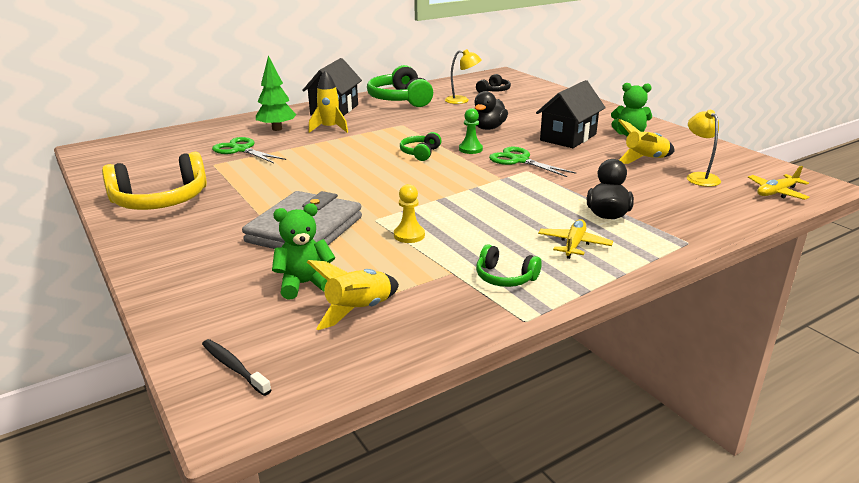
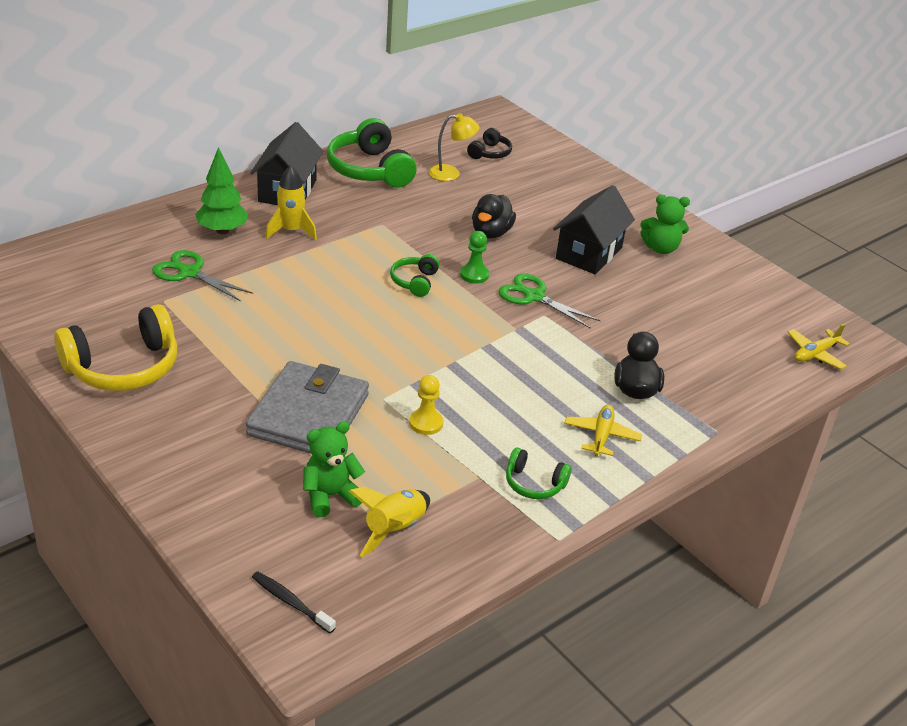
camera: 10 degrees left, 10 degrees up
(645, 160) = (677, 296): yellow rocket -> none
(699, 177) = (736, 327): yellow lamp -> none

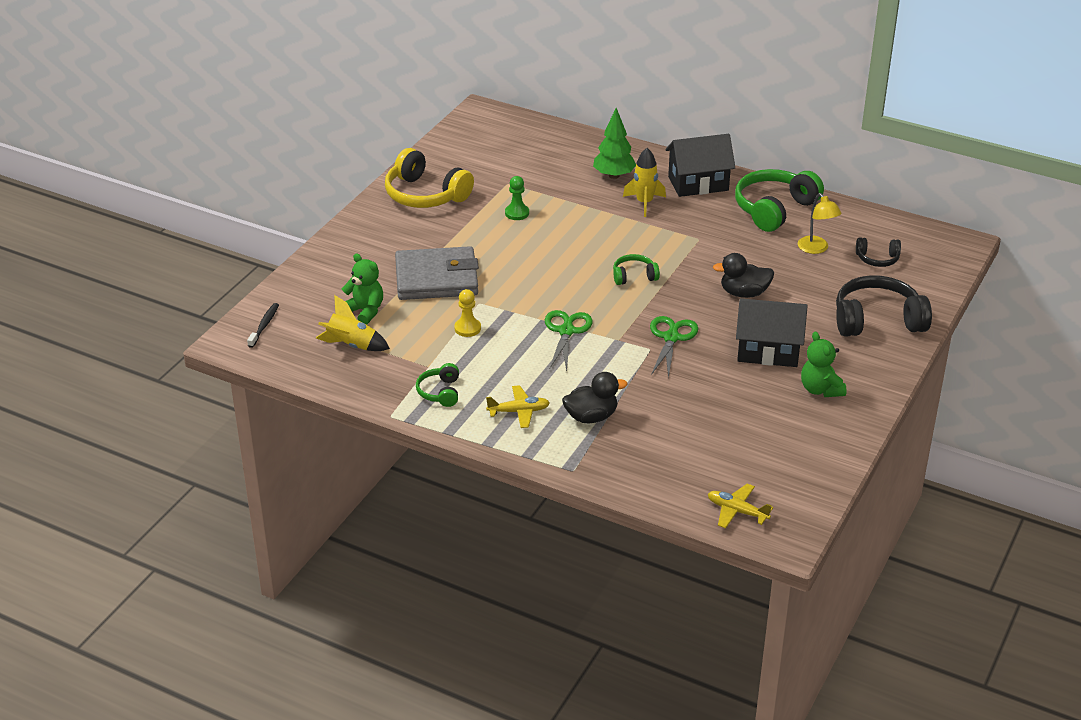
camera: 70 degrees right, 0 degrees up
(190, 273) = (549, 181): green scissors -> green scissors (566, 331)
(474, 275) = (672, 301): green pawn -> green pawn (517, 213)
(578, 186) = (877, 320): none -> black headphones

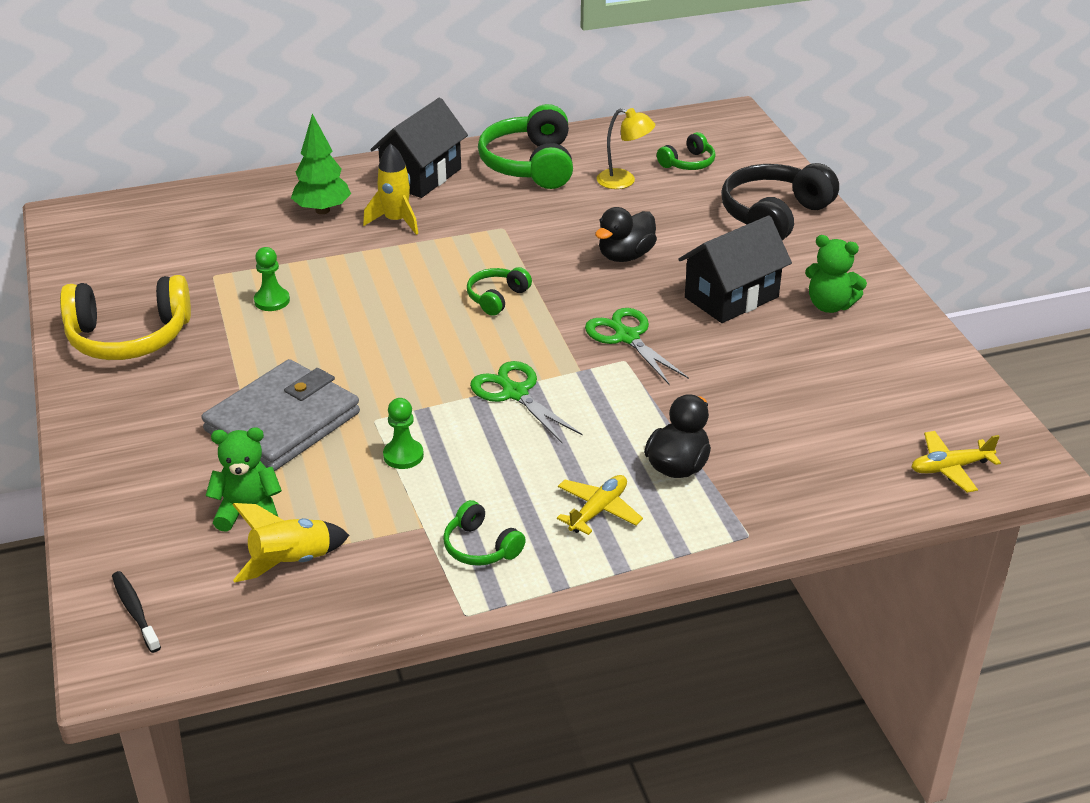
camera: 45 degrees left, 0 degrees up
(467, 328) = (403, 455): yellow pawn -> green pawn
(877, 259) = (688, 163): black headphones -> green headphones

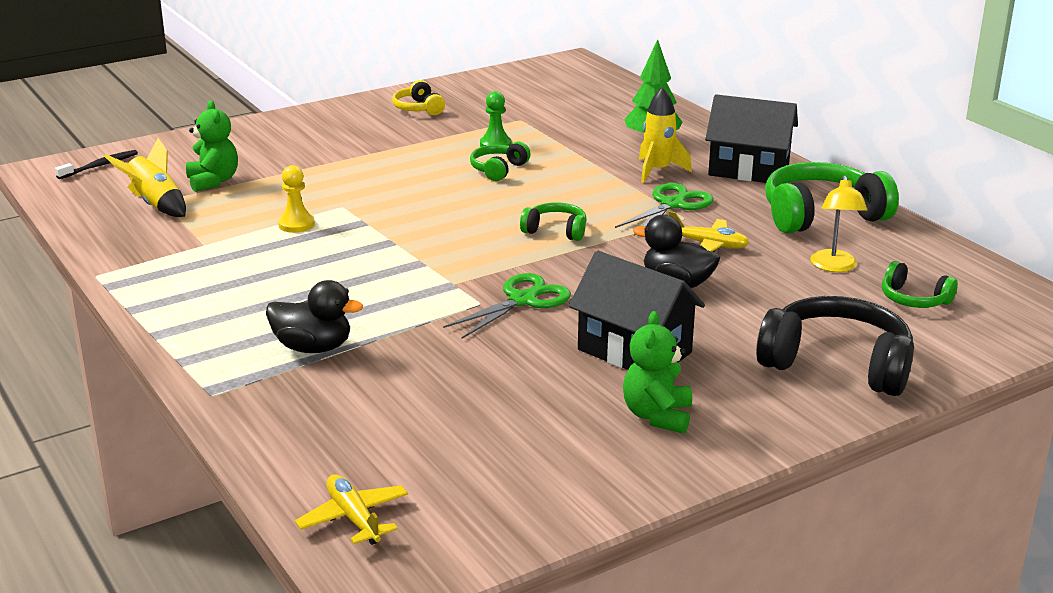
camera: 75 degrees right, 10 degrees down
(129, 337) = (418, 108): yellow headphones -> yellow headphones, size x0.51
(282, 421) = (328, 175): grey wallet -> none
(403, 455) = (296, 224): green pawn -> yellow pawn
(480, 547) = (180, 271): green headphones -> green headphones (498, 169)
(515, 393) = (403, 258): green scissors -> green scissors (672, 205)
(598, 510) = (237, 315): yellow plane -> yellow plane (708, 245)

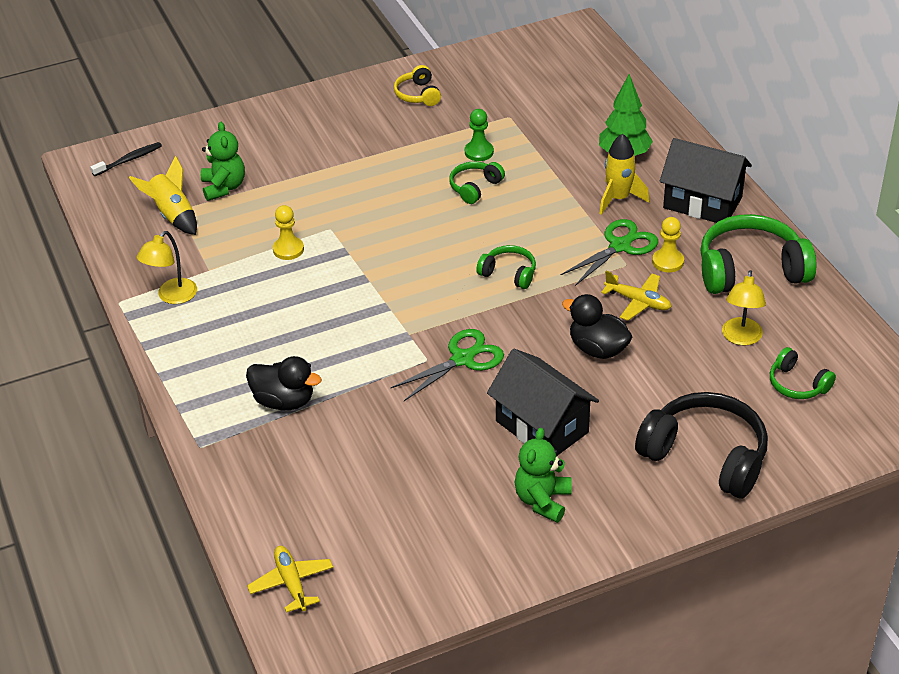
camera: 10 degrees right, 15 degrees up
(161, 268) = (172, 296): none -> yellow lamp
(729, 213) = (668, 262): none -> yellow pawn

